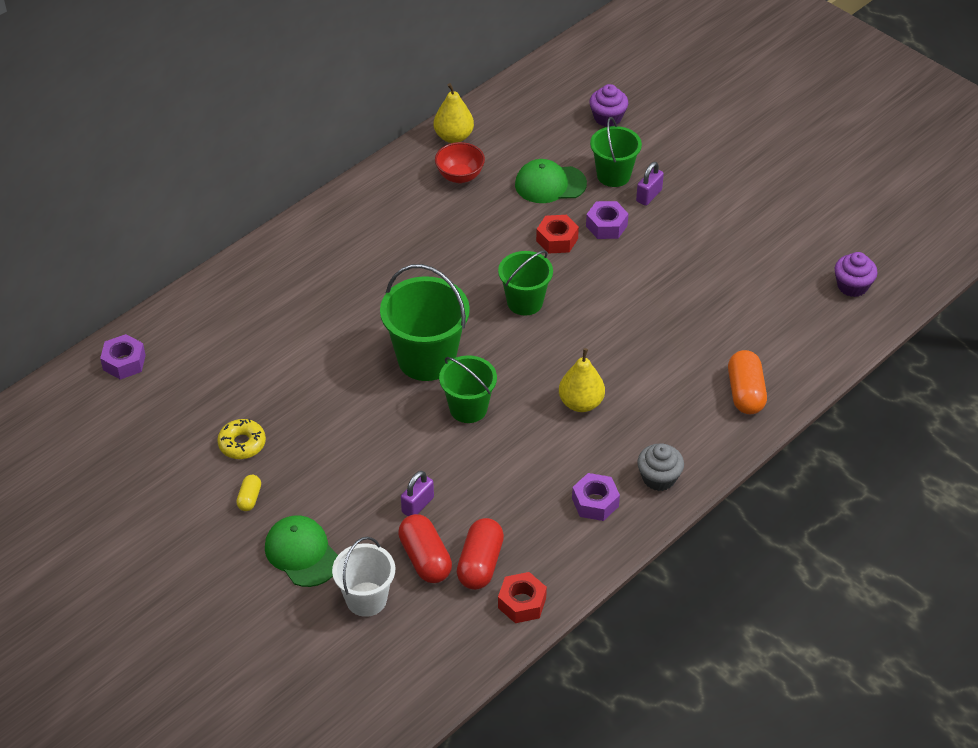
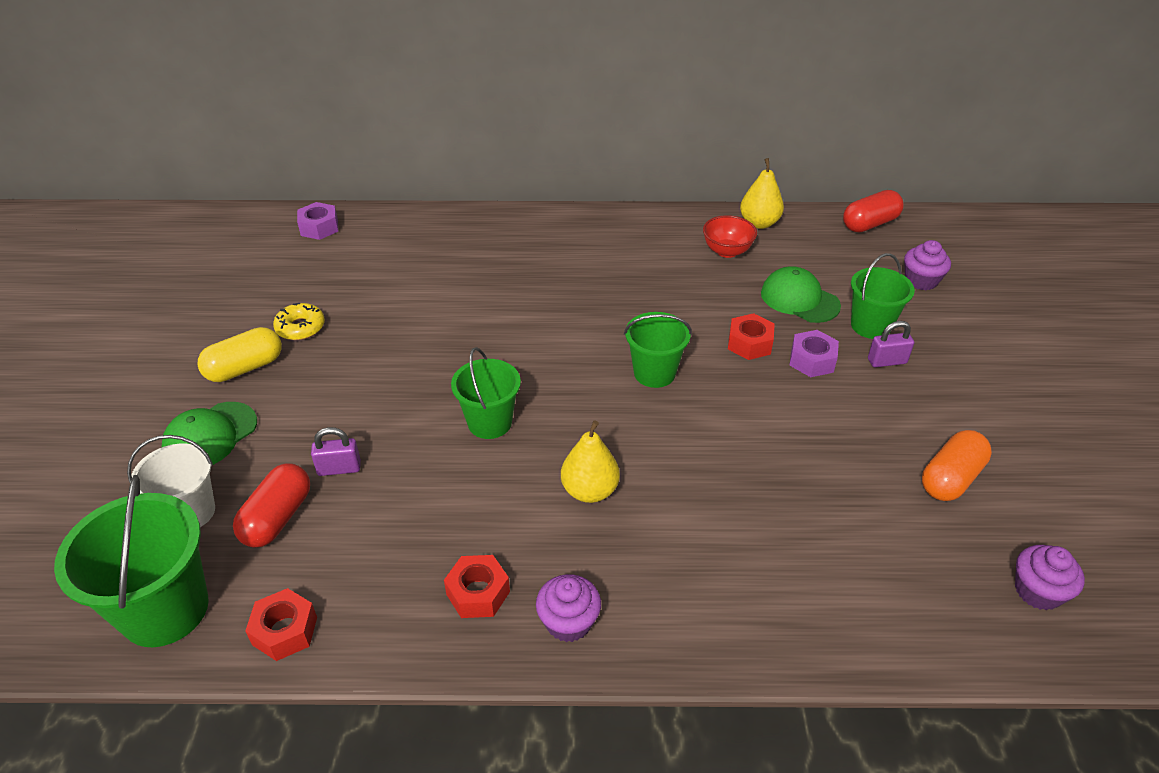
camera: 45 degrees right, 5 degrees down
(249, 498) = (245, 368): yellow capsule -> yellow capsule, size x1.87
(302, 553) = (210, 436): green cap -> green cap turned 150 degrees counterclockwise
(426, 359) = (513, 361): green bucket -> green bucket (165, 609)
(480, 564) = (308, 561): red capsule -> red capsule (869, 224)
(595, 502) = (478, 593): purple nut -> red nut
(659, 478) = (568, 622): grey cupcake -> purple cupcake
(745, 393) = (770, 609): orange capsule -> orange capsule (950, 478)

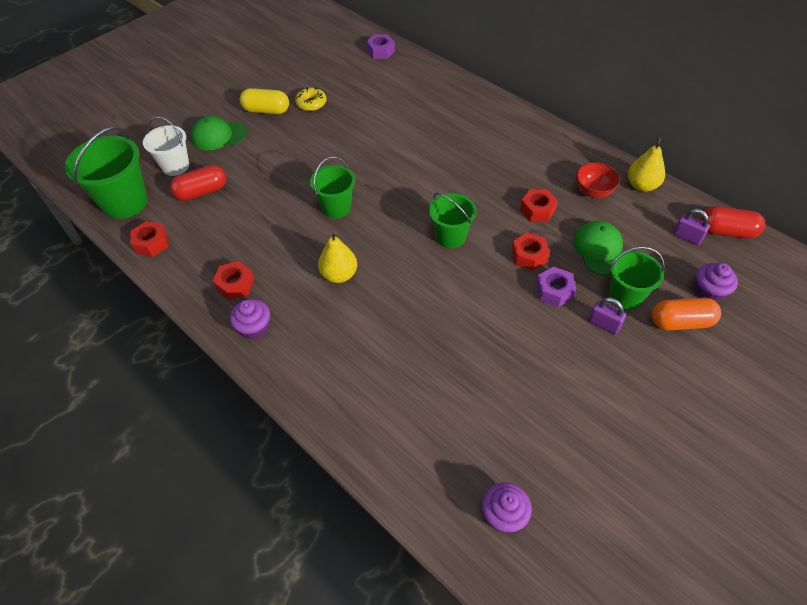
camera: 45 degrees right, 10 degrees up
(339, 468) = (249, 186): purple padlock -> purple padlock (687, 237)
(701, 297) = (537, 210): none -> red nut
(950, 478) = (543, 417): orange capsule -> orange capsule (680, 322)

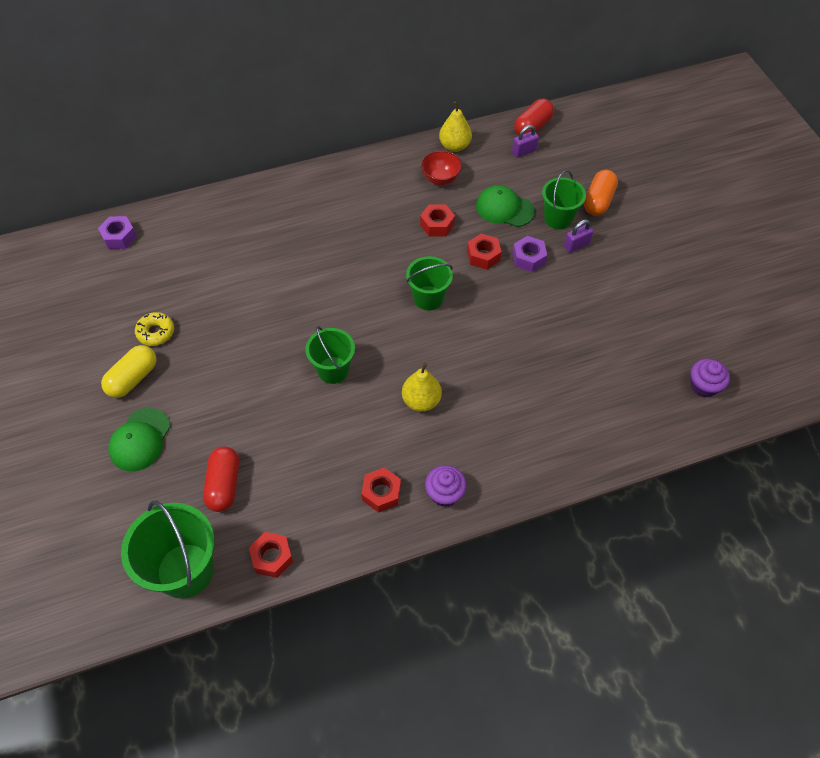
camera: 65 degrees left, 5 degrees up
(175, 166) = (160, 500): white bucket -> none
(708, 291) = (580, 170): purple cupcake -> none

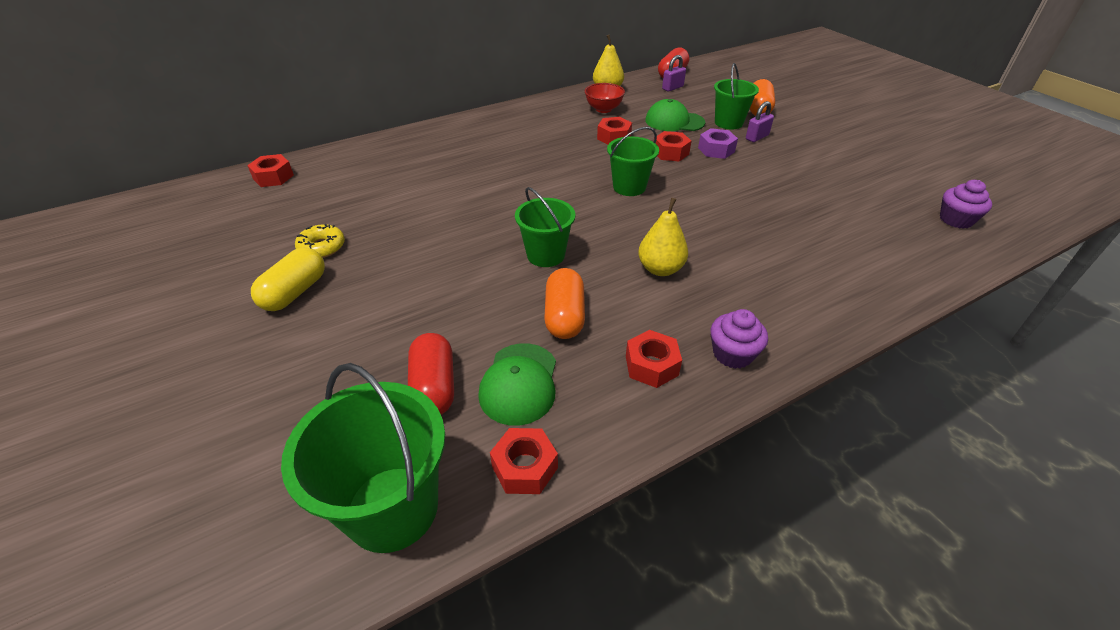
camera: 10 degrees left, 15 degrees down
(119, 237) = (273, 177): purple nut -> red nut
(140, 440) = (308, 353): green cap -> green cap (519, 383)
(331, 437) = (564, 316): none -> orange capsule

